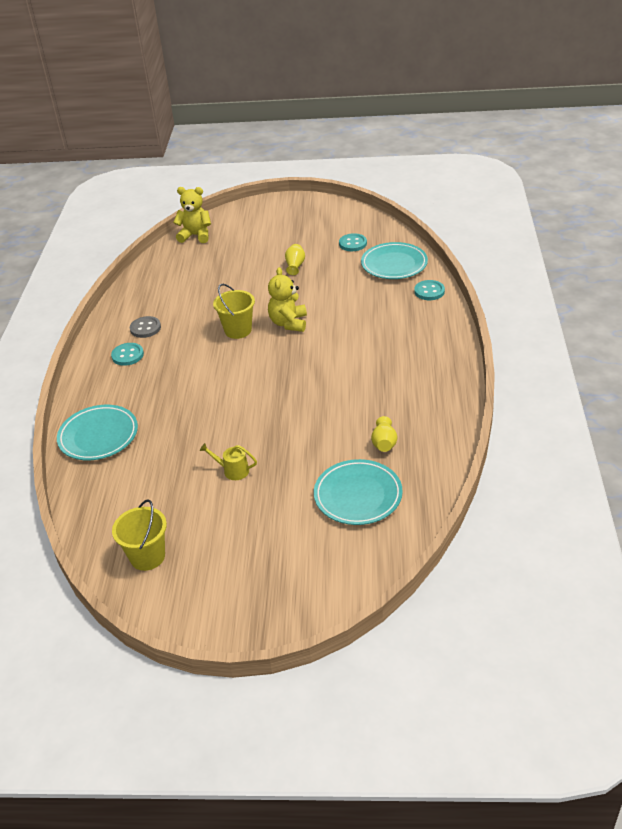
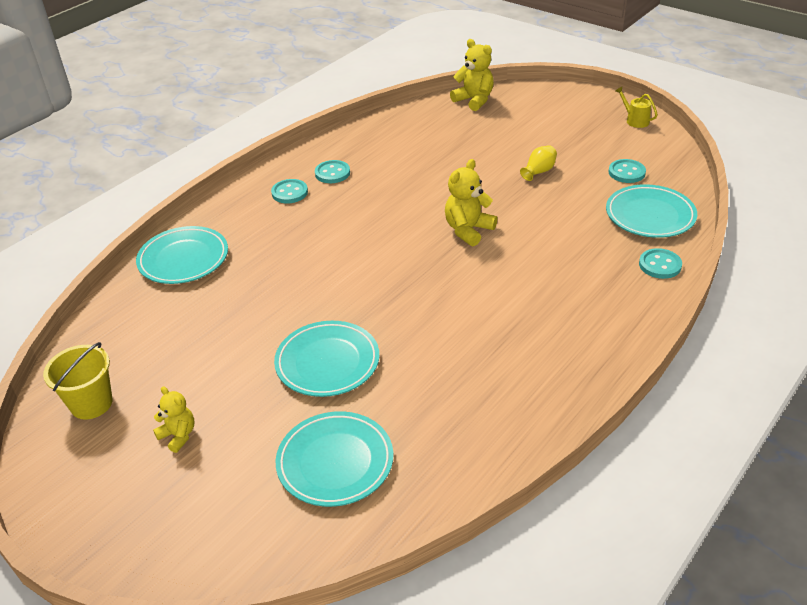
camera: 35 degrees right, 0 degrees up
(145, 328) = (332, 173): grey button -> turquoise button
(233, 470) = (252, 360): yellow watering can -> yellow watering can (635, 120)
(237, 539) = (178, 435): none -> yellow teddy bear
(238, 330) = (411, 214): yellow bucket -> none
(287, 445) = (327, 362): none -> turquoise plate
(384, 443) = (425, 418): yellow vase -> none

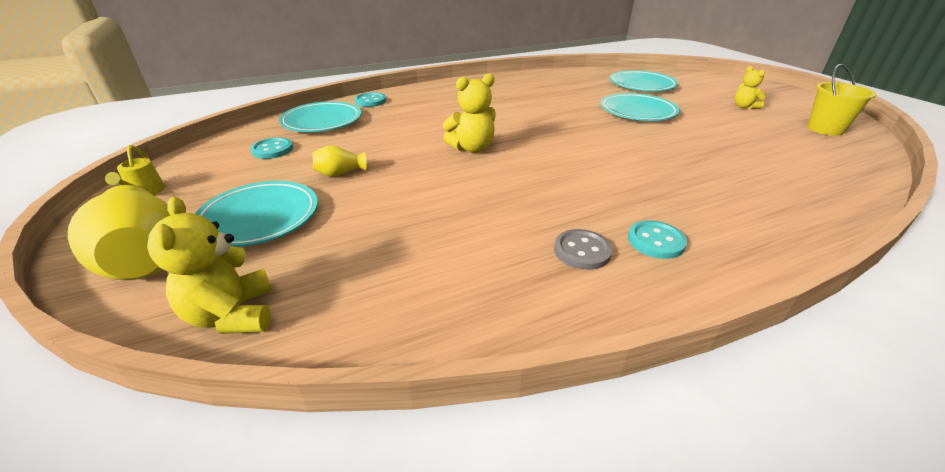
camera: 155 degrees left, 5 degrees down
(183, 259) = (796, 201): turquoise plate -> turquoise plate (259, 218)
(332, 173) = (582, 251): turquoise button -> grey button
(551, 100) = (147, 260): none -> yellow vase

